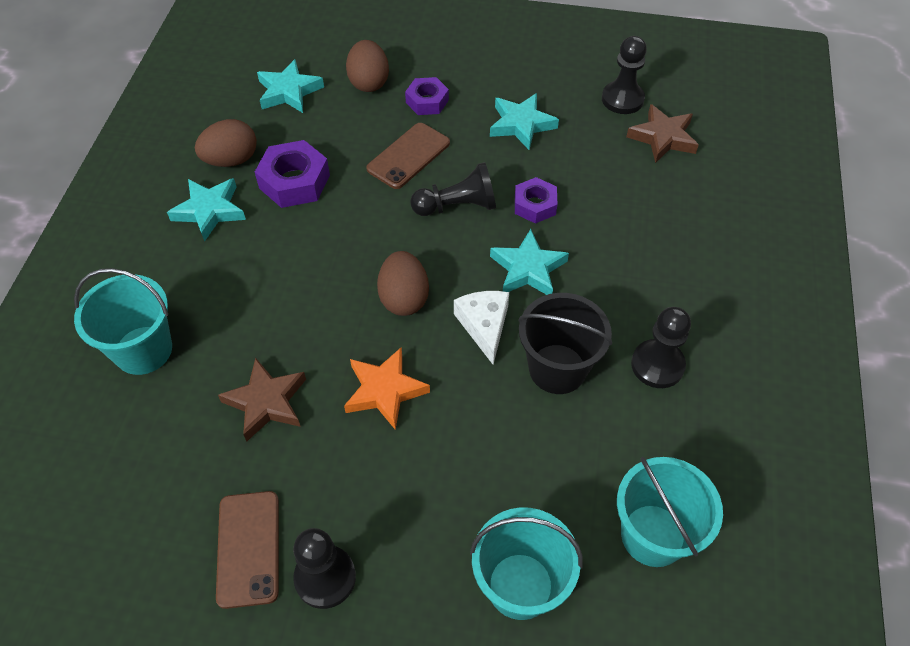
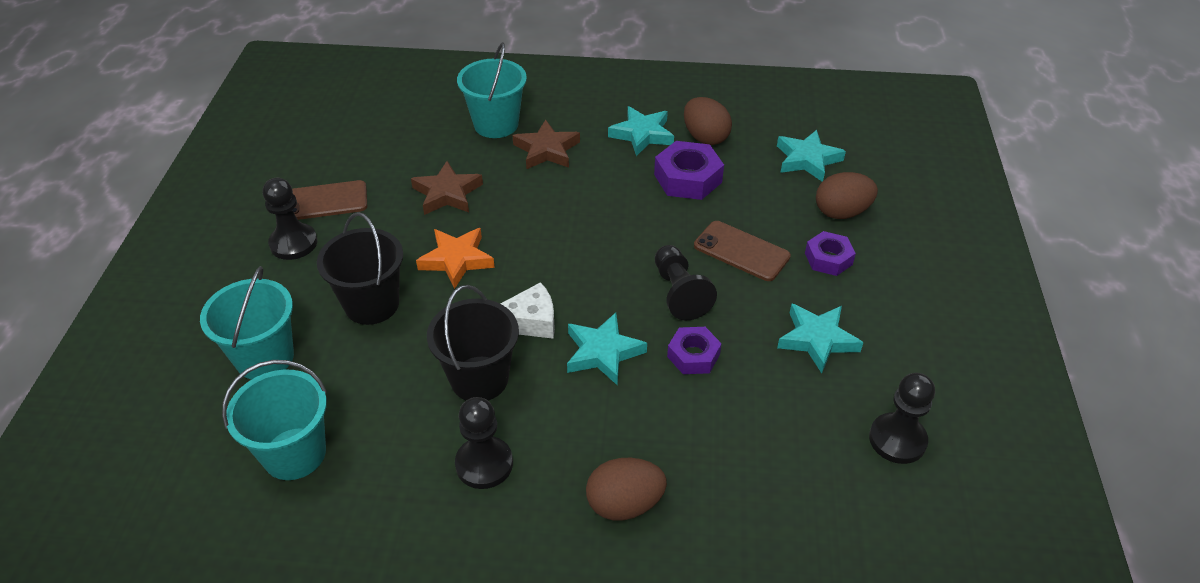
camera: 85 degrees right, 10 degrees down
(404, 298) = (557, 263): brown egg -> brown egg (624, 504)
(445, 475) = (372, 304): none -> black bucket
(663, 137) = (838, 483): brown star -> brown star (547, 150)

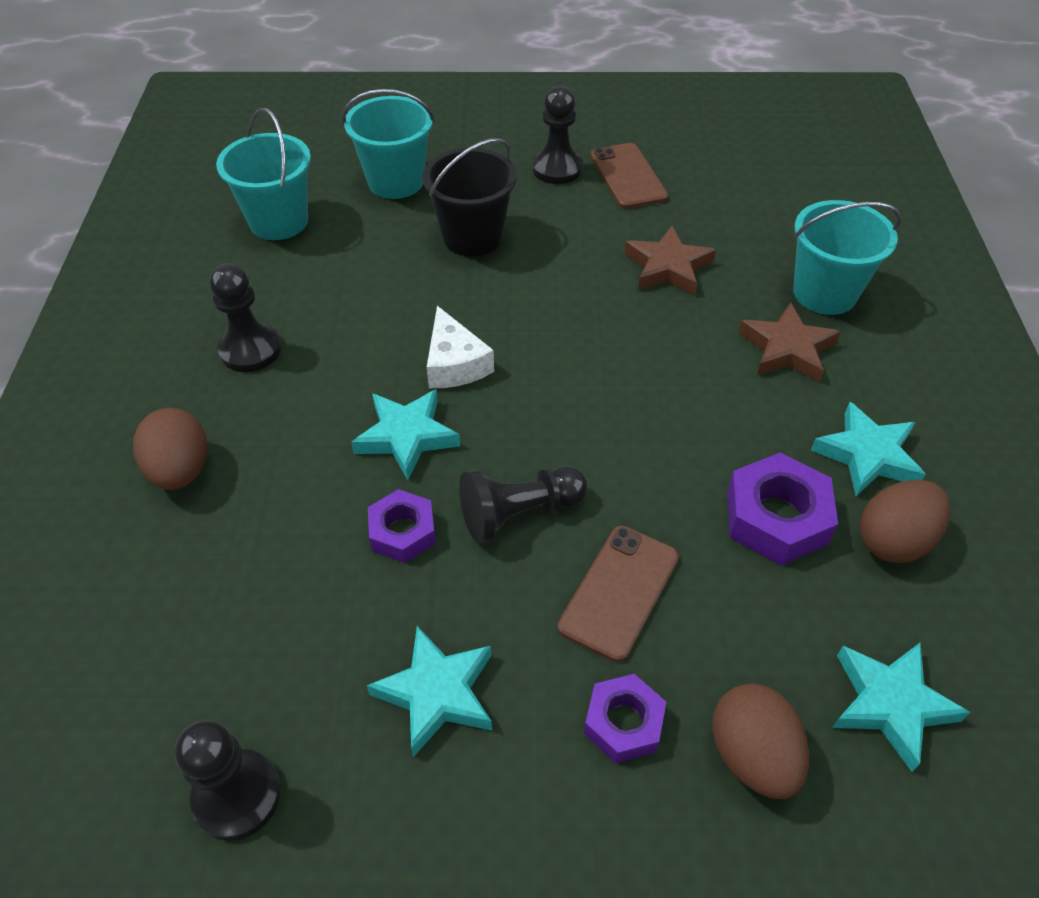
camera: 85 degrees right, 5 degrees up
(456, 260) = (551, 291): orange star -> none
(479, 379) = (366, 332): black bucket -> none

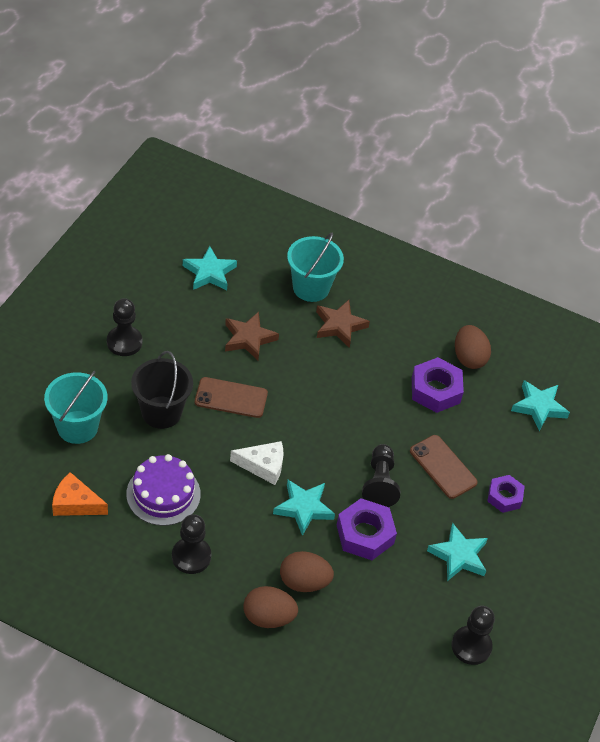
camera: 70 degrees left, 0 degrees up
(279, 221) = (75, 503): turquoise bucket -> orange cheese
(340, 287) = (163, 494): none -> purple cake
(402, 532) = (365, 534): purple nut -> purple nut, size x1.54
(627, 176) = (157, 313): brown phone -> brown phone (231, 398)
(752, 755) = (538, 462): brown egg -> brown egg (304, 582)
(867, 455) = (420, 337): turquoise star -> turquoise star (209, 273)

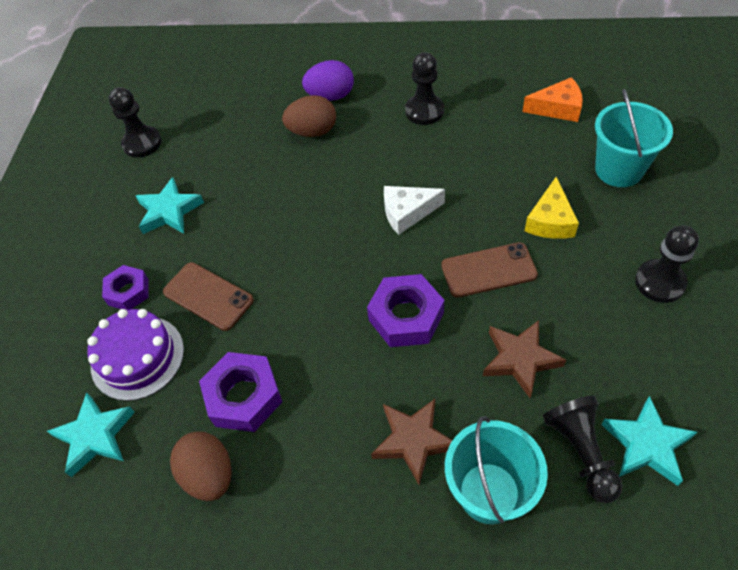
camera: 170 degrees right, 5 degrees up
(161, 412) = (550, 220): black bucket -> yellow cheese
(163, 494) = (486, 147): purple cake -> purple cake (137, 357)
(268, 617) = (330, 96): brown egg -> purple egg
(304, 508) = (343, 190): turquoise star -> none
(365, 534) = (271, 192): purple nut -> purple nut (406, 316)
(379, 483) = (275, 247): black pawn -> black pawn (581, 452)

